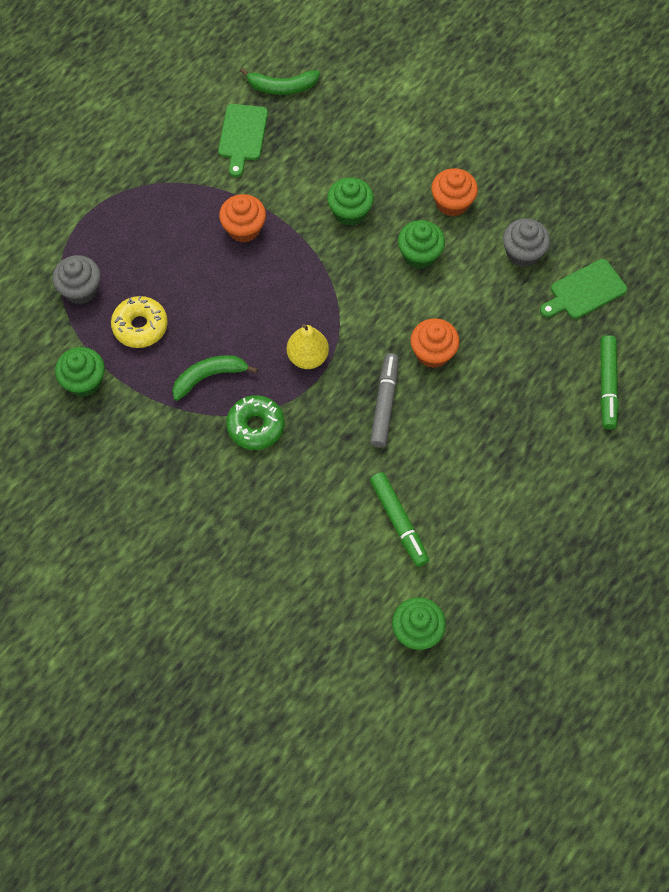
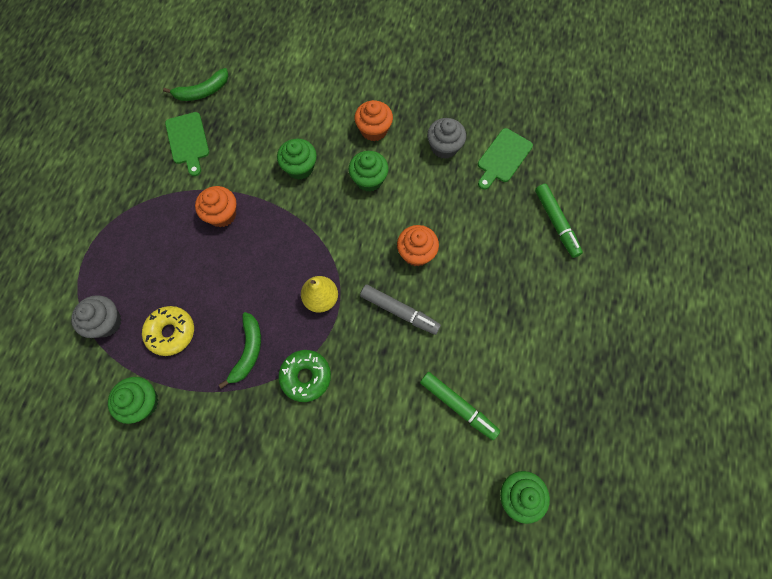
camera: 25 degrees left, 5 degrees up
(209, 377) = (248, 351): green banana -> green banana turned 150 degrees clockwise
(384, 404) = (399, 311): grey marker -> grey marker turned 135 degrees clockwise

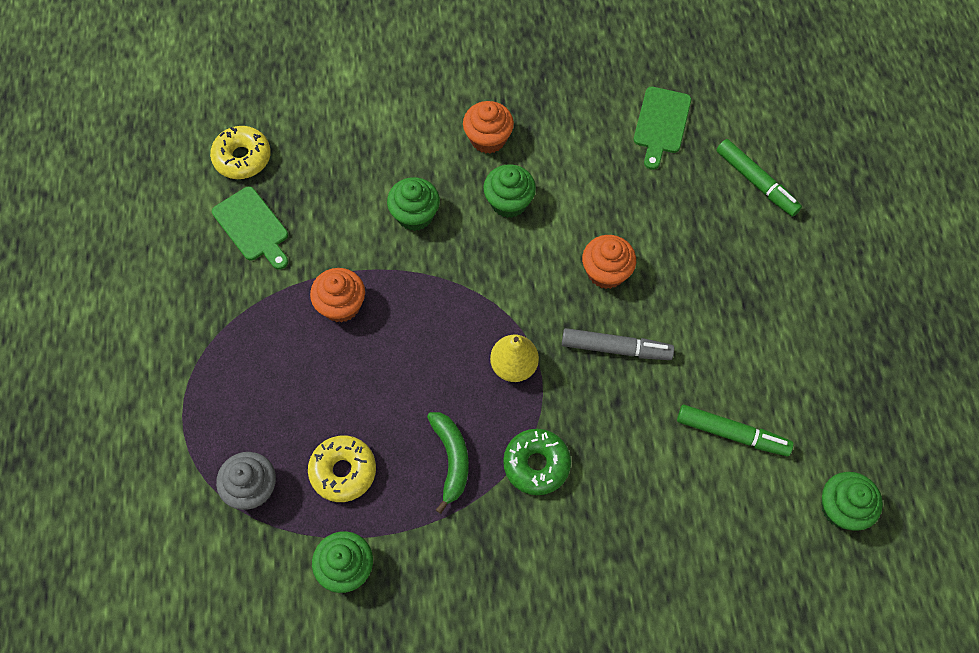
camera: 20 degrees left, 5 degrees down
(202, 91) = (242, 158): green banana -> yellow donut
(444, 147) = (584, 133): grey cupcake -> none

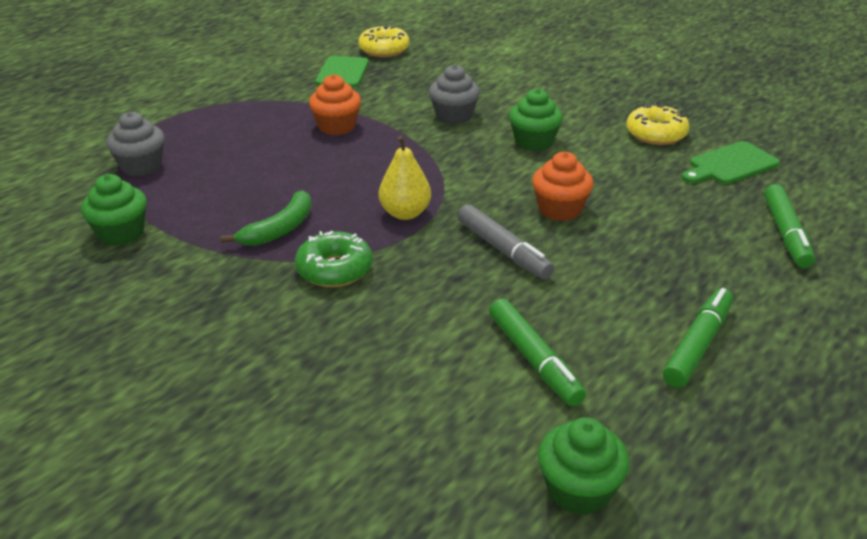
camera: 45 degrees right, 30 degrees down
(343, 471) = (204, 191): yellow donut -> yellow donut (656, 134)
(415, 215) = (454, 116): green cupcake -> grey cupcake
(488, 138) = (565, 110): orange cupcake -> none
(798, 340) = (697, 345): none -> green marker

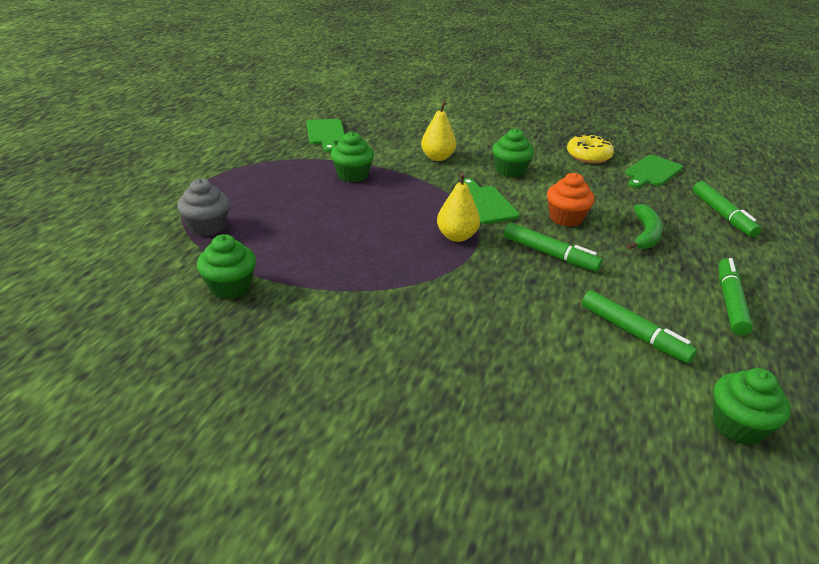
camera: 20 degrees left, 0 degrees up
(280, 229) = (367, 263): green banana -> green banana (645, 234)
(334, 269) = (435, 289): green donut -> none
(337, 126) = (352, 175): orange cupcake -> green cupcake
(384, 50) = (345, 112): yellow donut -> none
(454, 116) = (437, 157): grey cupcake -> yellow pear
(470, 179) = (485, 203): none -> green cutting board
(503, 250) = (549, 254): grey marker -> green marker

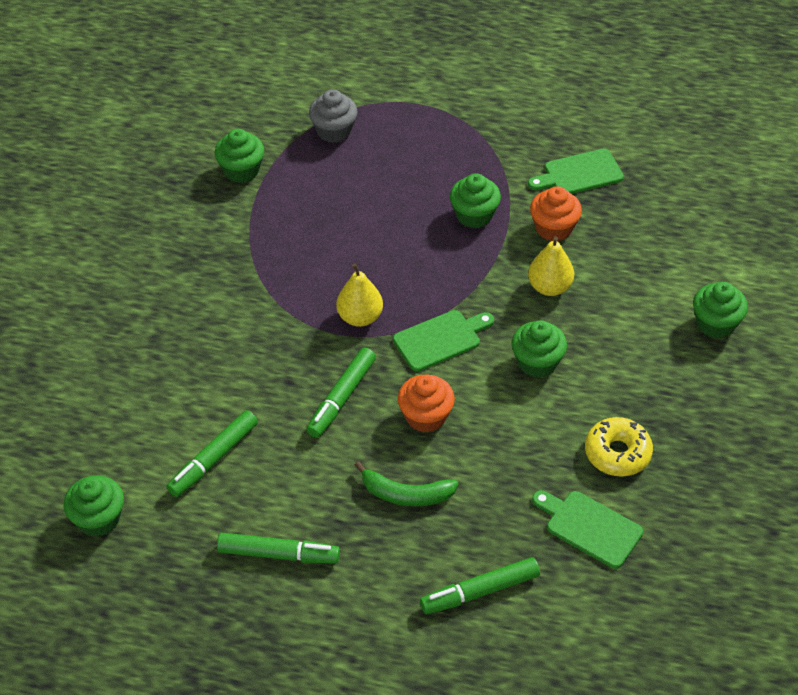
camera: 85 degrees right, 15 degrees up
(378, 149) = (553, 228): none -> orange cupcake
(479, 115) = (715, 323): none -> green cupcake

